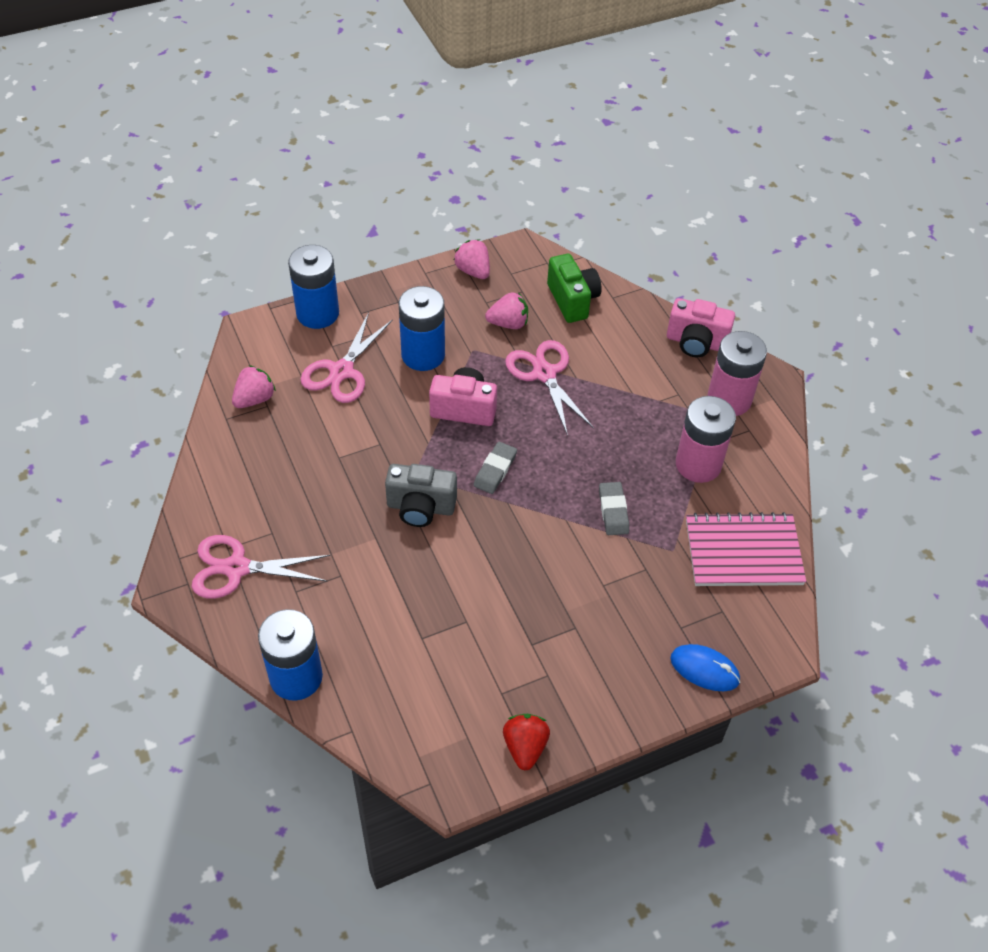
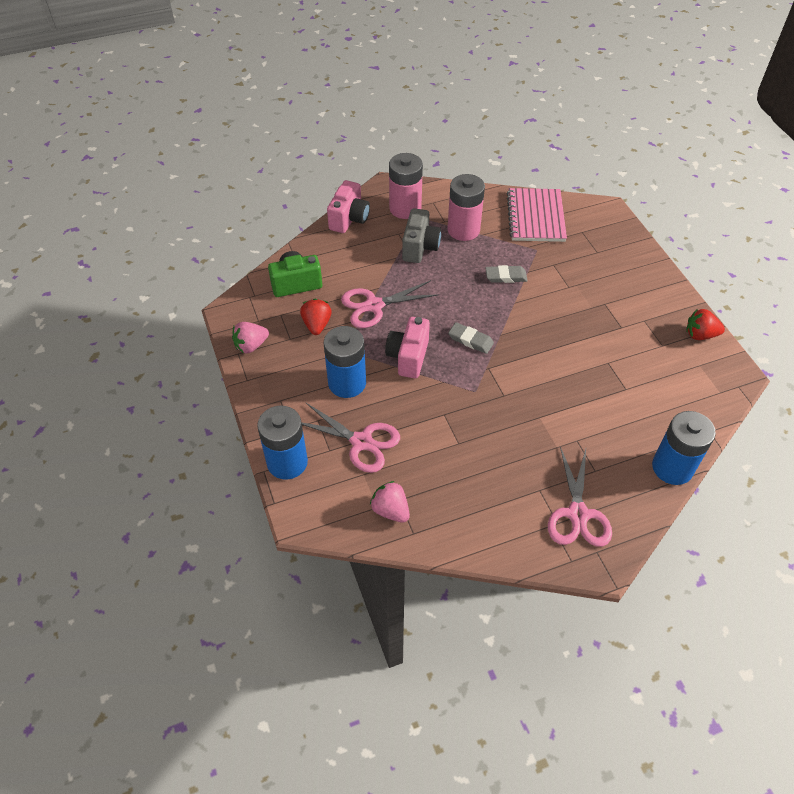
camera: 85 degrees left, 0 degrees up
(420, 507) = (508, 387): grey camera -> grey camera (420, 247)
(508, 323) = (317, 325): pink strawberry -> red strawberry
(704, 669) = (626, 244): blue mouse -> none

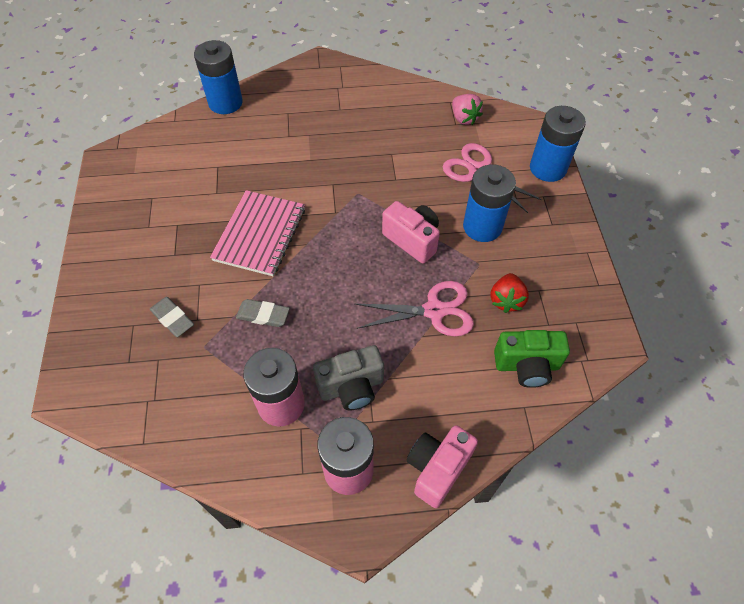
camera: 165 degrees left, 5 degrees up
(251, 345) = (584, 290): pink strawberry -> none
(408, 357) = (412, 240): pink camera -> pink camera turned 75 degrees counterclockwise
(420, 247) = (351, 387): grey camera -> grey camera turned 135 degrees counterclockwise
(470, 340) = (340, 244): grey eraser -> grey eraser (172, 318)
(535, 217) = (172, 403): pink notebook -> pink notebook (260, 234)
(578, 514) = (319, 89): pink scissors -> none
(700, 335) = (106, 199): red strawberry -> none

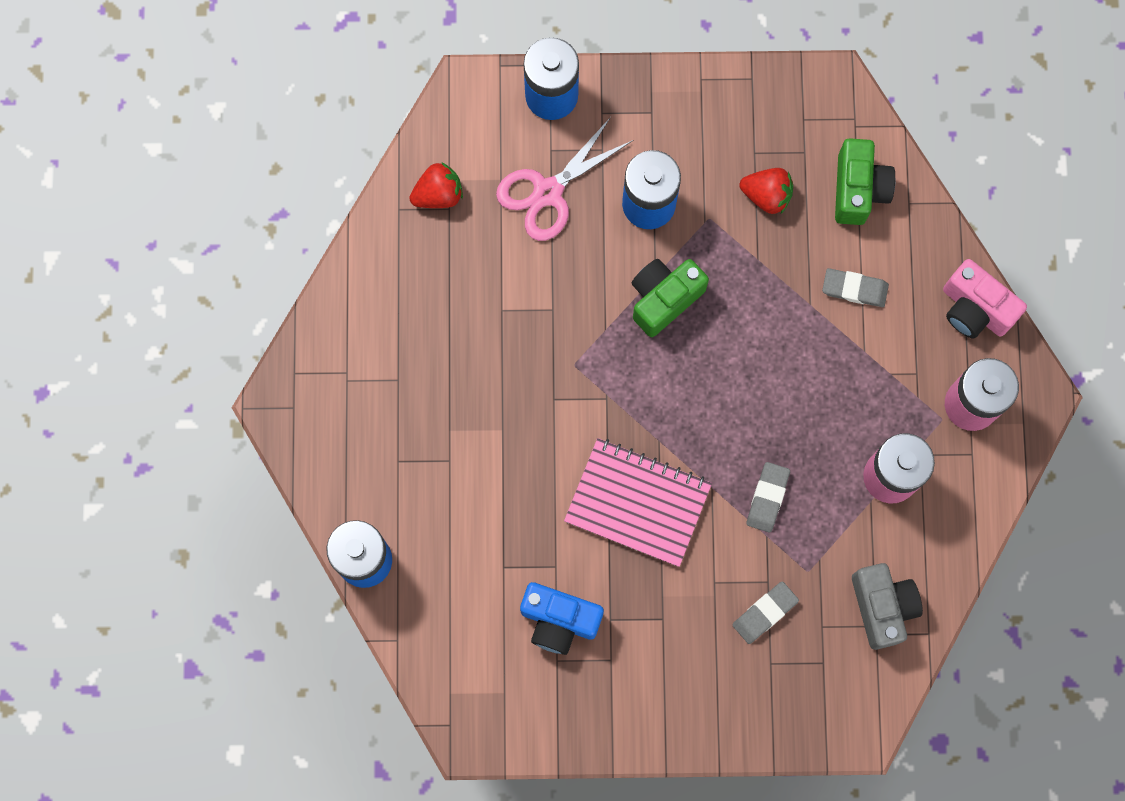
camera: 85 degrees left, 20 degrees up
(179, 197) = (559, 620): none -> blue camera
(351, 387) = (873, 394): grey camera -> grey camera (882, 607)
(412, 240) = (664, 298): pink camera -> green camera
(434, 310) = (776, 285): pink scissors -> none
(440, 367) = (854, 289): none -> grey eraser
(464, 118) = (438, 194): pink strawberry -> red strawberry

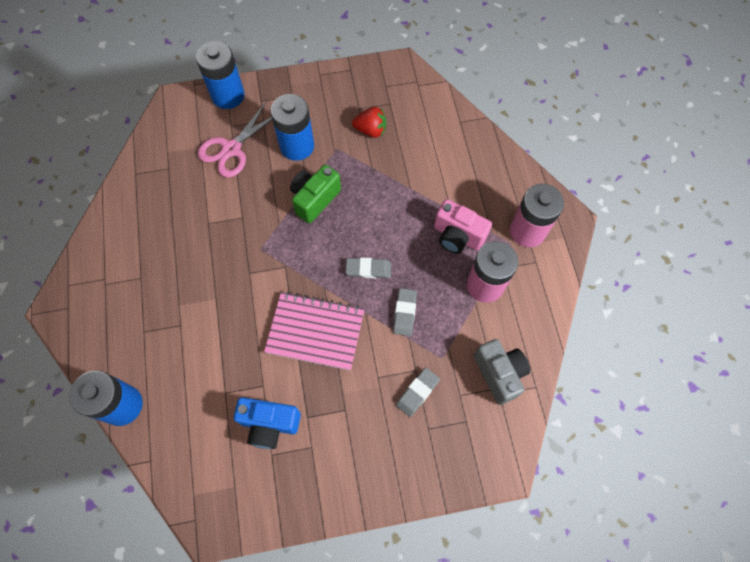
camera: 10 degrees left, 10 degrees down
(438, 194) = (160, 161): red strawberry -> none
(854, 289) = (436, 174): grey eraser -> grey eraser (368, 269)
(858, 189) = (427, 118): green camera -> none
(974, 309) = (515, 174): pink camera -> pink camera (457, 236)

